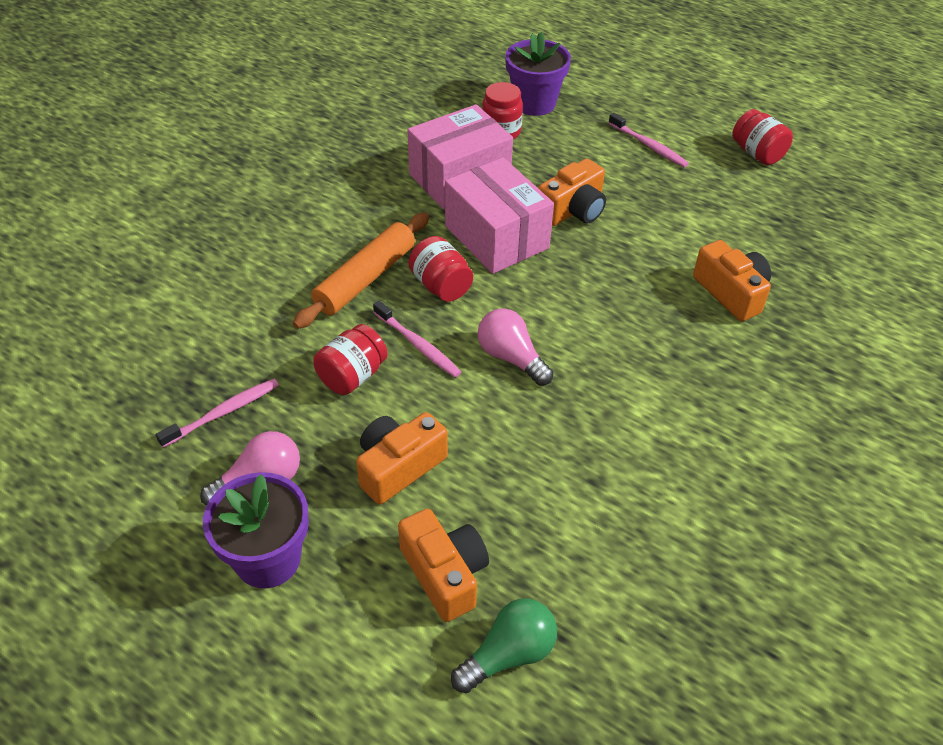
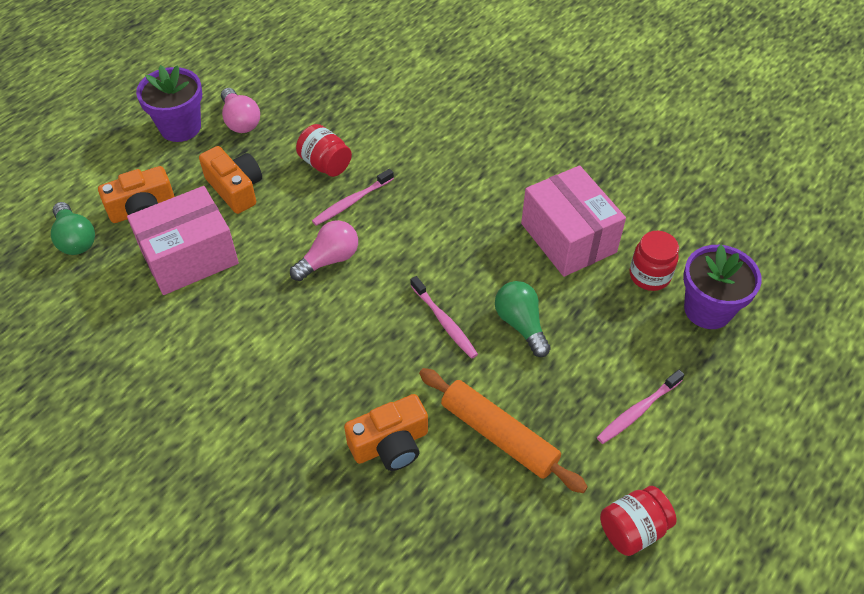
camera: 95 degrees right, 5 degrees up
(223, 412) = (303, 100): pink toothbrush -> pink toothbrush (444, 322)
(365, 279) = (431, 171): orange rolling pin -> orange rolling pin (499, 435)
(441, 286) = (418, 218): red jar -> none
(496, 237) = (481, 260): pink box -> pink box (189, 257)
(573, 210) = (521, 324): orange camera -> green light bulb

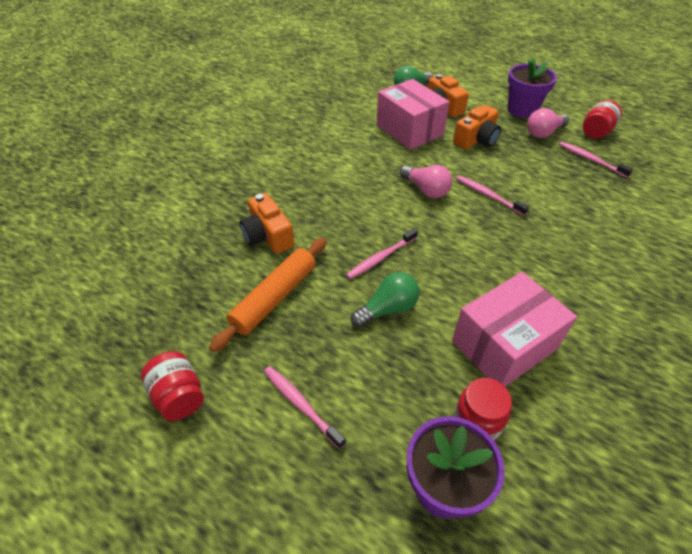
camera: 85 degrees right, 5 degrees down
(305, 96) = (590, 159): none -> pink toothbrush
(325, 164) = (521, 178): red jar -> red jar (596, 132)

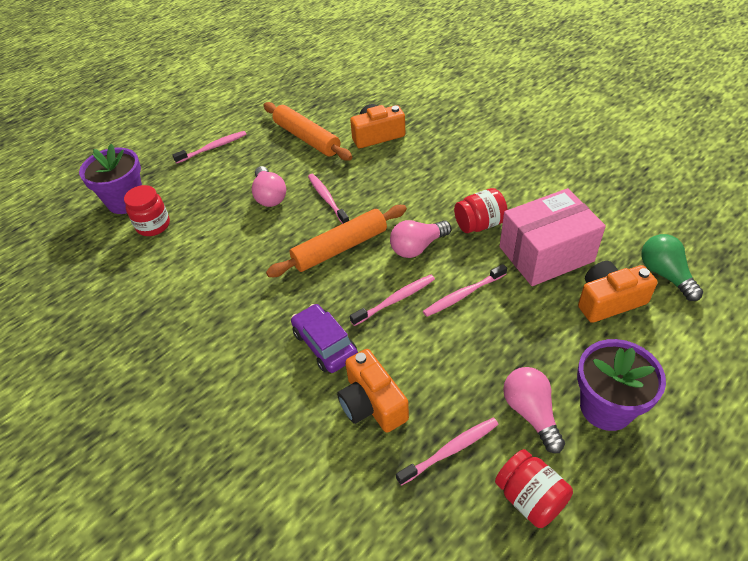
camera: 105 degrees right, 0 degrees up
(179, 396) = (246, 101): red jar -> red jar (479, 224)
(388, 309) = (269, 196): green light bulb -> pink light bulb
(445, 236) = (340, 248): none -> orange rolling pin
(466, 163) = (463, 295): none -> pink toothbrush
(476, 140) = (517, 320): orange camera -> orange camera (372, 403)
(504, 345) = (203, 257): pink box -> none
(552, 227) = (325, 344): none -> purple car

